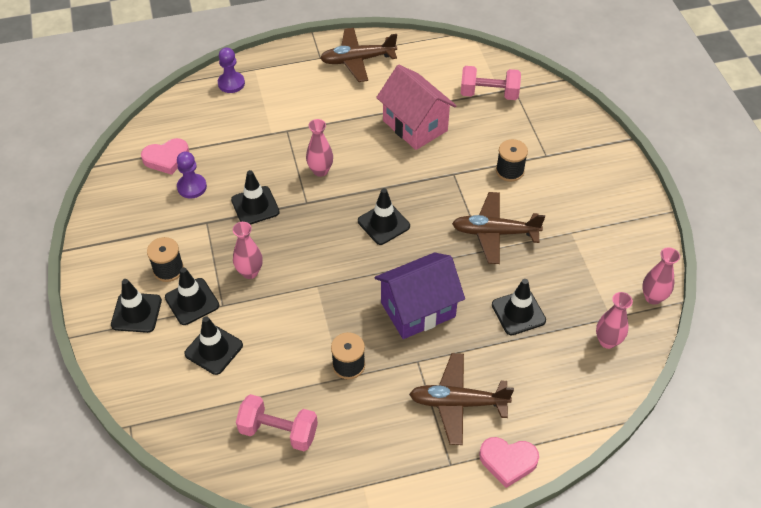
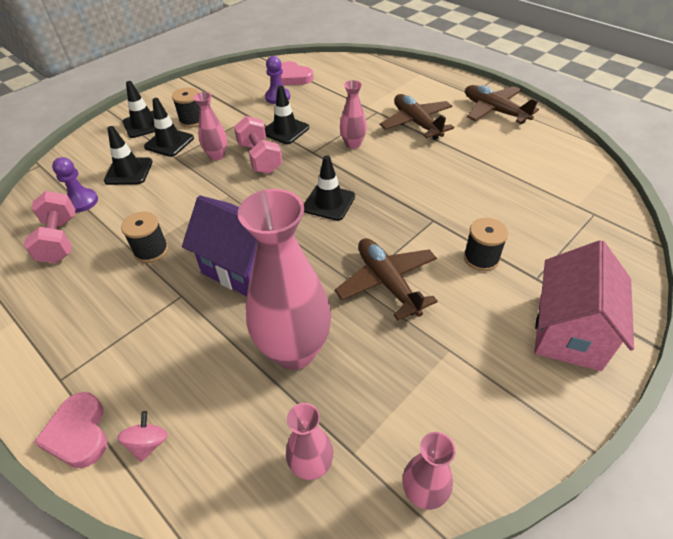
camera: 60 degrees right, 5 degrees down
(231, 83) = (393, 70): purple pawn -> purple pawn (82, 202)
(415, 126) = (462, 171): pink house -> pink house (569, 331)
(458, 403) = (143, 350): brown plane -> brown plane (416, 123)
(489, 94) = (562, 199): pink dumbbell -> pink dumbbell (260, 158)
(518, 312) = (294, 351): black traffic cone -> pink vase
(540, 422) = (148, 443): none -> pink spinning top

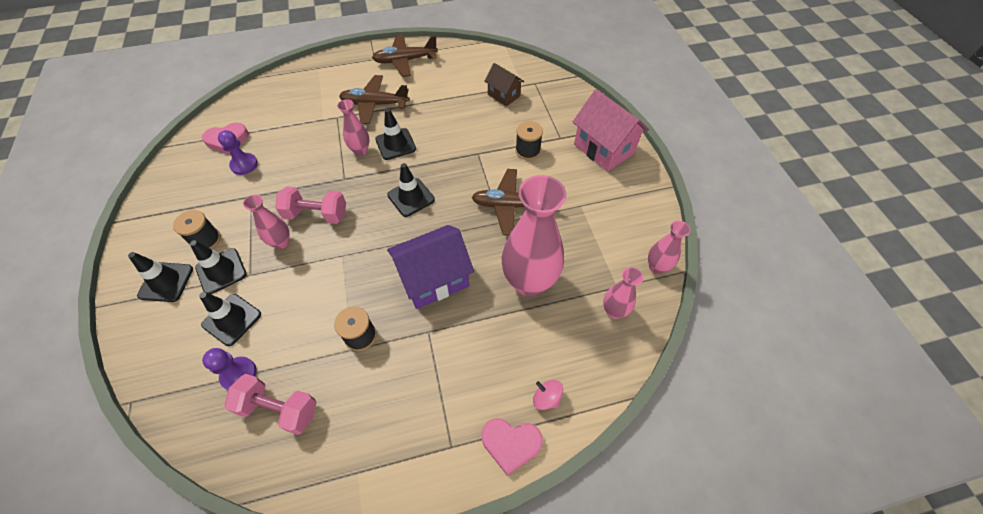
camera: 60 degrees left, 10 degrees up
(285, 130) = (297, 181): black traffic cone -> black traffic cone (395, 144)
(540, 198) = (504, 95): none -> brown house

